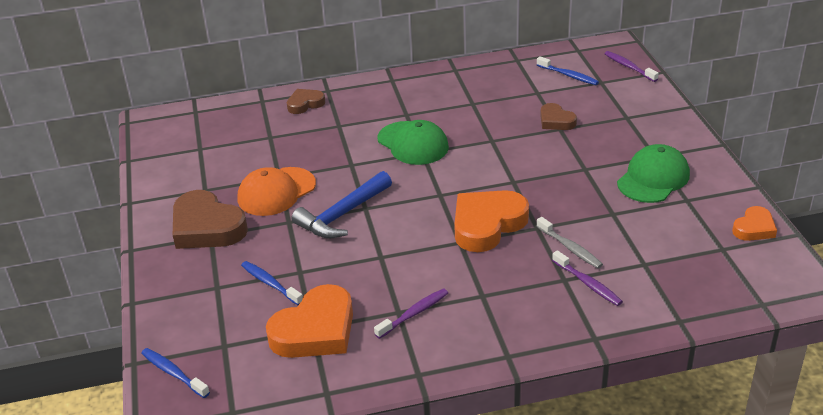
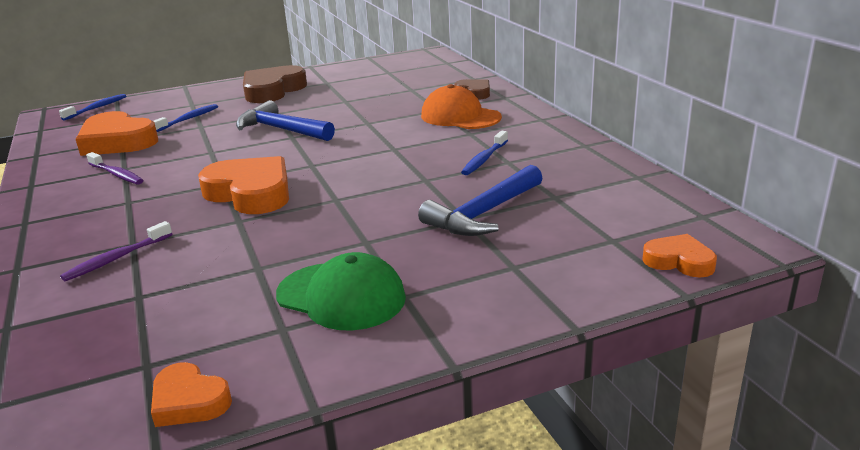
camera: 80 degrees right, 10 degrees down
(276, 192) = (321, 103): orange cap -> orange cap (460, 116)
(413, 143) = (410, 142): green cap -> none
(556, 121) = (483, 214): brown heart -> blue hammer
(568, 75) = (616, 214): blue toothbrush -> blue toothbrush (484, 159)
(570, 248) = (191, 243): grey toothbrush -> none
(629, 67) = (679, 261): purple toothbrush -> orange heart

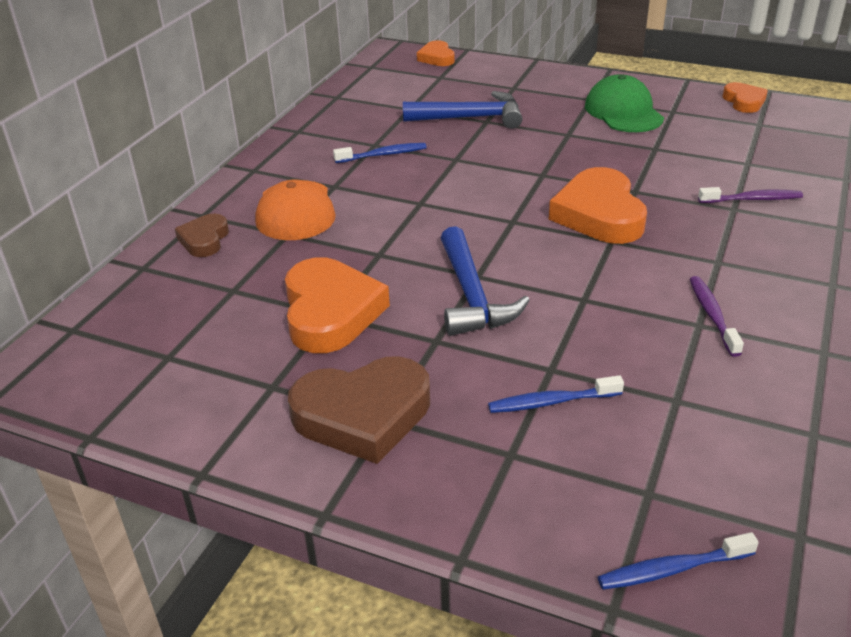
camera: 135 degrees left, 10 degrees up
(117, 141) = (682, 398): orange heart -> orange heart (330, 312)

